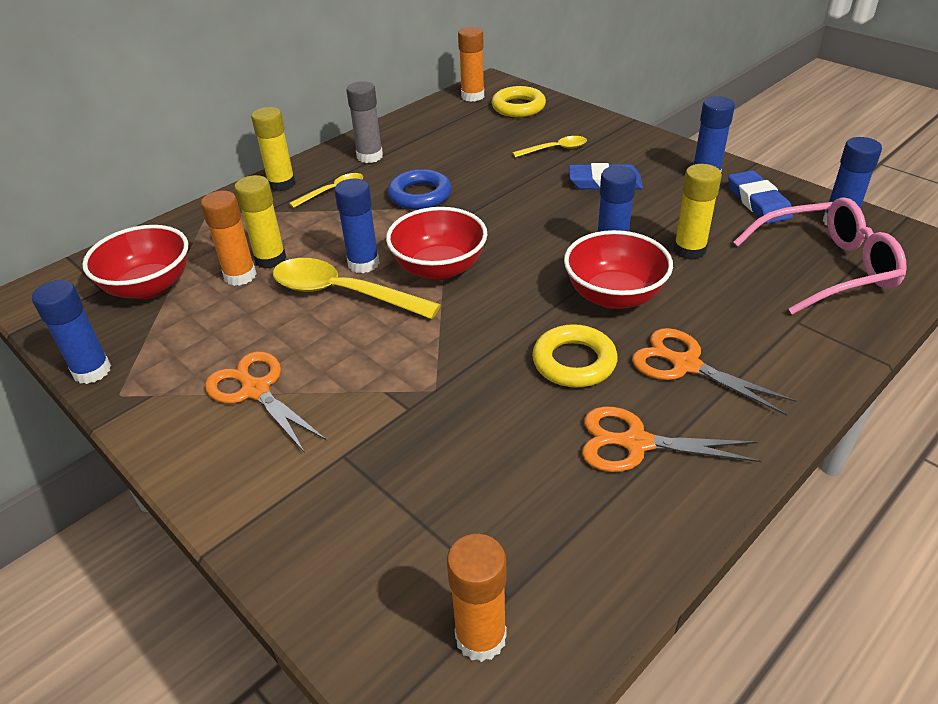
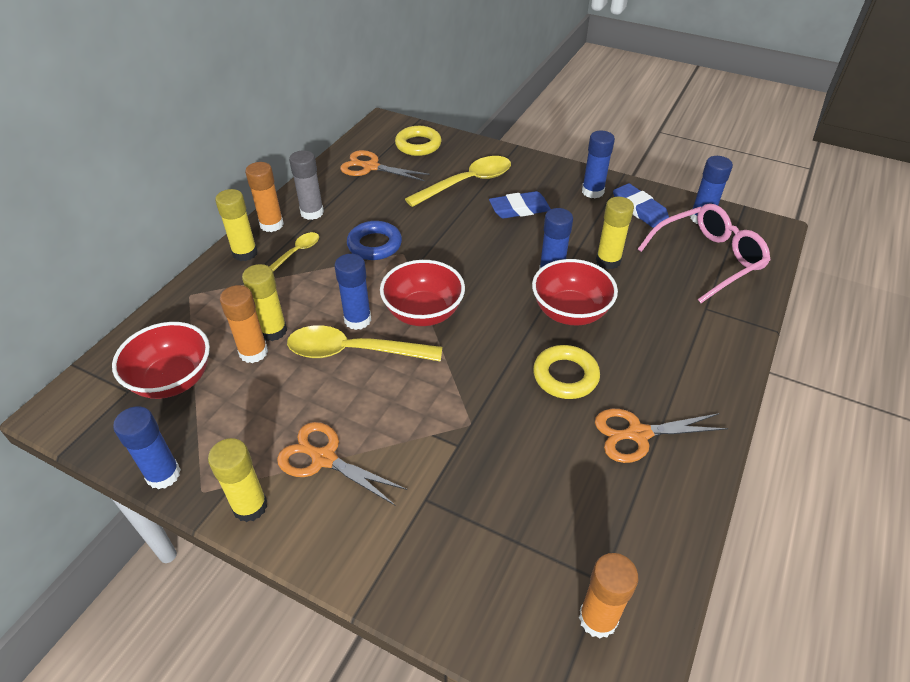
camera: 20 degrees left, 5 degrees up
(157, 419) = (250, 506): none -> yellow glue stick
(472, 96) = (374, 139): orange glue stick -> orange glue stick (271, 224)
(555, 149) = (467, 183): yellow spoon -> yellow spoon, size x1.86
(686, 365) = (645, 361): orange scissors -> orange scissors (370, 167)

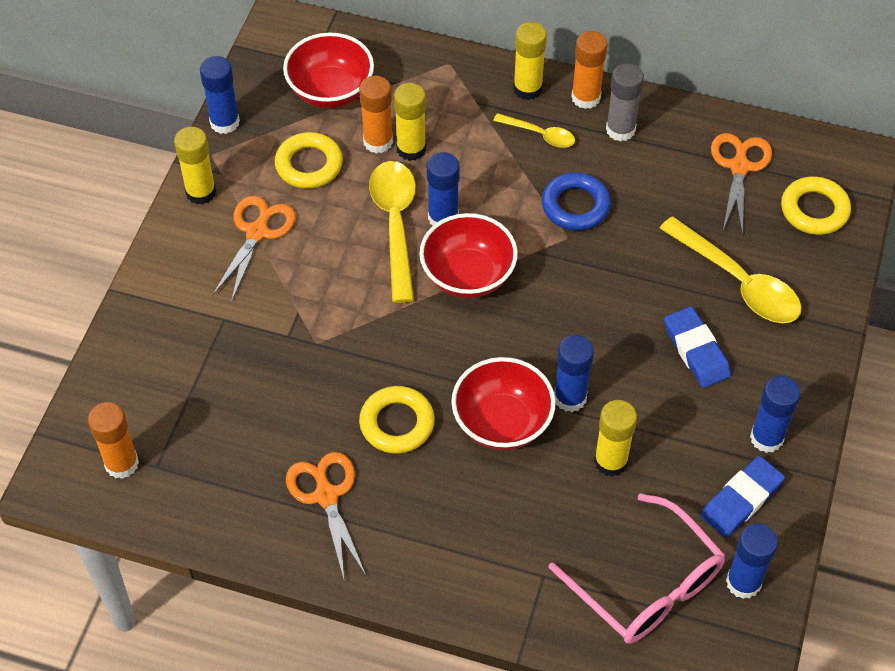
camera: 80 degrees right, 10 degrees up
(256, 407) = (309, 165): none -> yellow ring

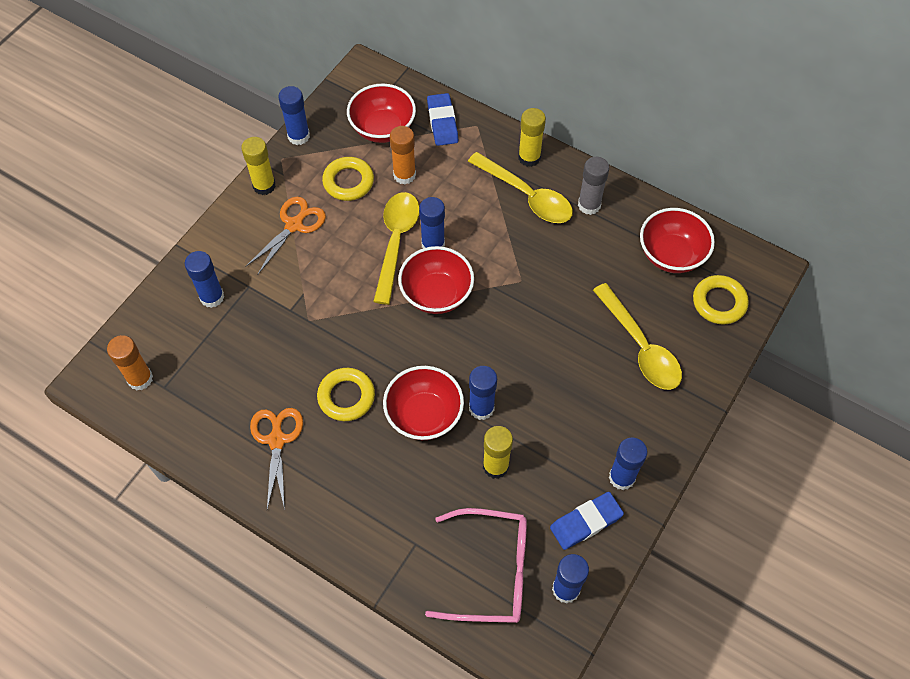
camera: 15 degrees right, 5 degrees up
(181, 343) = (212, 297): none -> blue glue stick
(411, 149) = (427, 186): yellow glue stick -> none
(540, 135) = (526, 196): yellow spoon -> yellow spoon, size x1.86
(575, 206) = (535, 257): blue ring -> none
(586, 97) = (571, 174): orange glue stick -> none
(647, 585) = (491, 572): pink glasses -> pink glasses turned 60 degrees counterclockwise
(696, 350) = (590, 394): blue eraser -> blue eraser (442, 122)
(739, 167) = (671, 255): orange scissors -> red bowl

